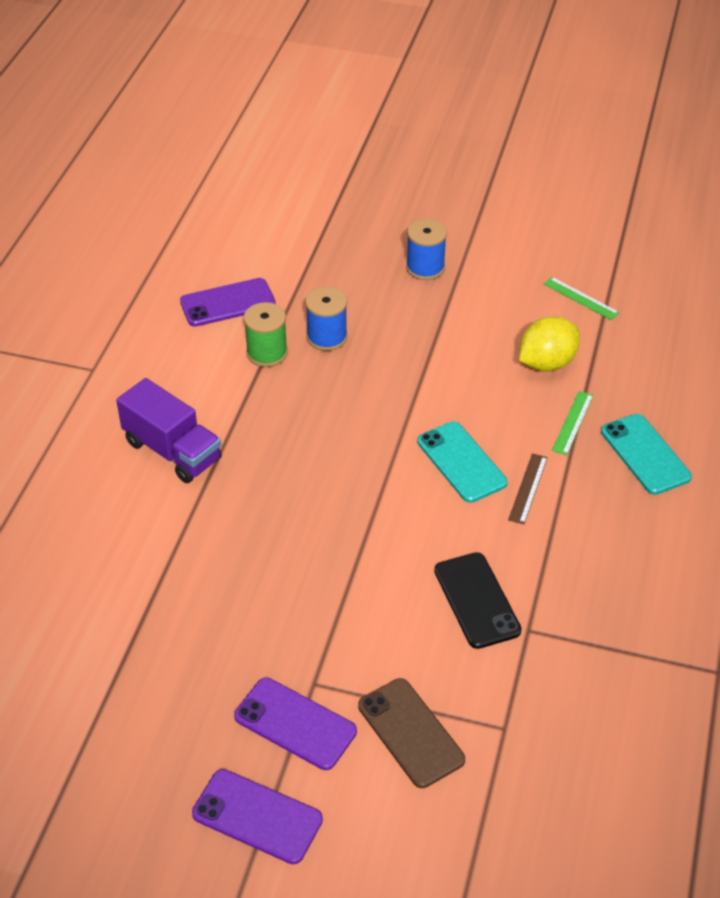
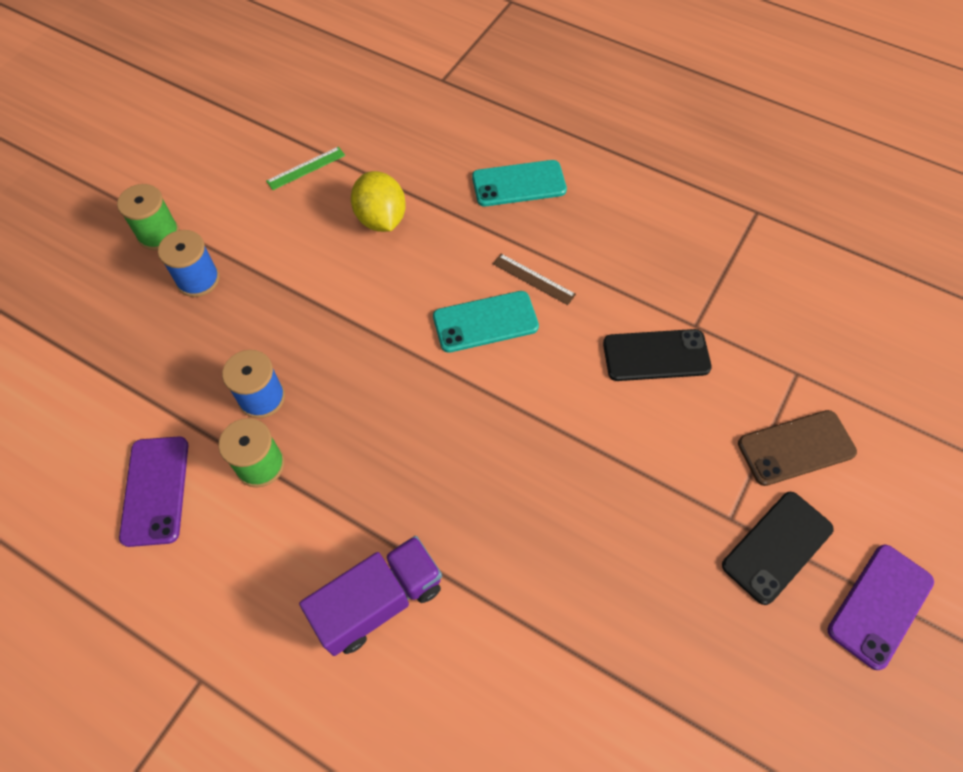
camera: 75 degrees left, 15 degrees up
(295, 724) = (777, 547): purple phone -> black phone
(460, 231) = (158, 234): none -> green spool
(573, 422) = (464, 222): green ruler -> none

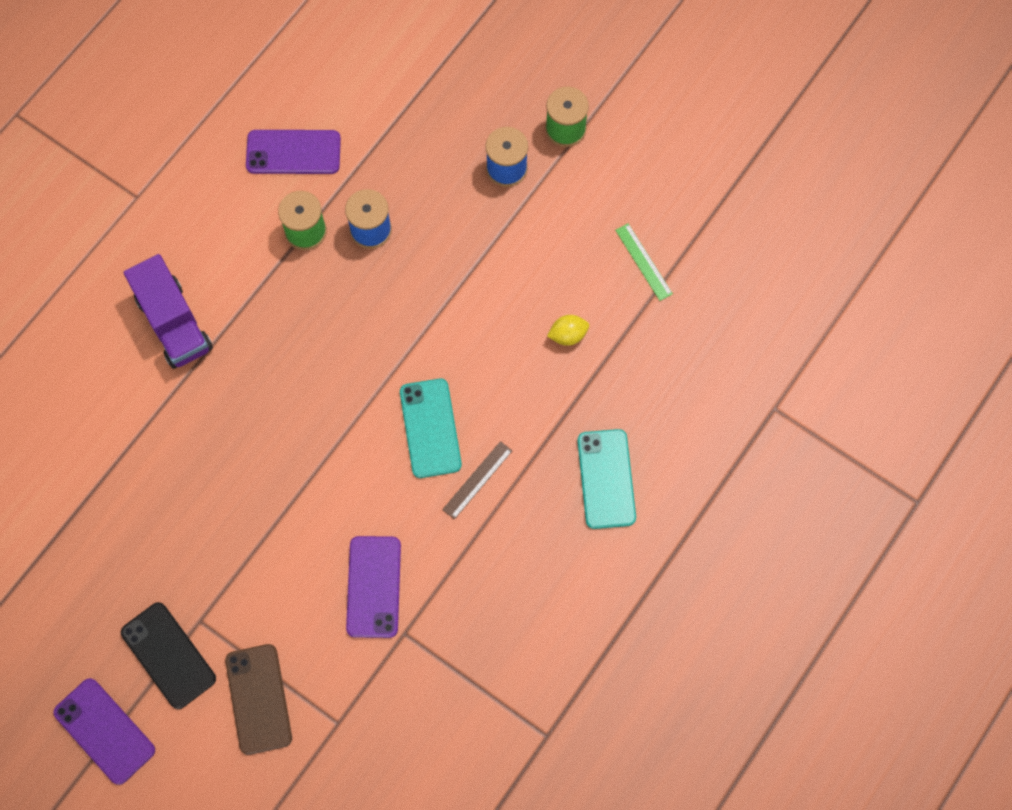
camera: 95 degrees right, 10 degrees up
(381, 219) = (568, 335): yellow lemon -> yellow lemon, size x0.56
(656, 356) = (373, 587): black phone -> purple phone

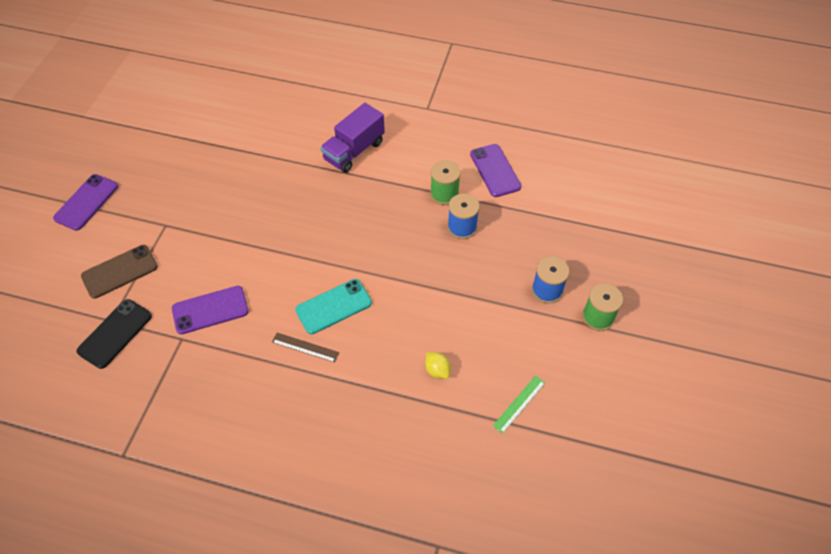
camera: 70 degrees right, 15 degrees down
(168, 655) = (140, 217): black phone -> black phone (115, 333)
(606, 479) = (333, 433): turquoise phone -> none

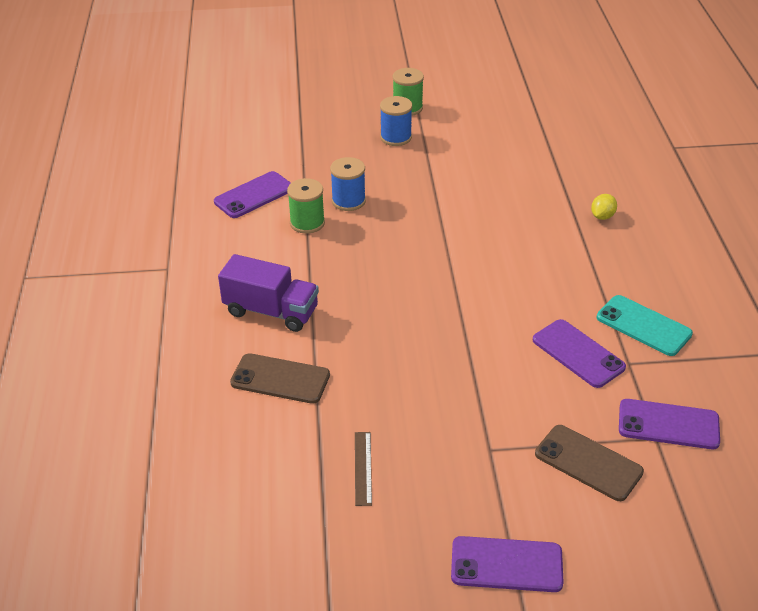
camera: 110 degrees left, 15 degrees down
(115, 333) = (668, 424): black phone -> purple phone
(288, 141) = (280, 379): none -> brown phone
(305, 347) = (566, 266): brown ruler -> brown ruler (363, 468)
(334, 306) = (506, 261): turquoise phone -> turquoise phone (643, 326)
(437, 370) = (526, 180): yellow lemon -> yellow lemon (602, 216)
(519, 404) = (523, 132): green ruler -> none

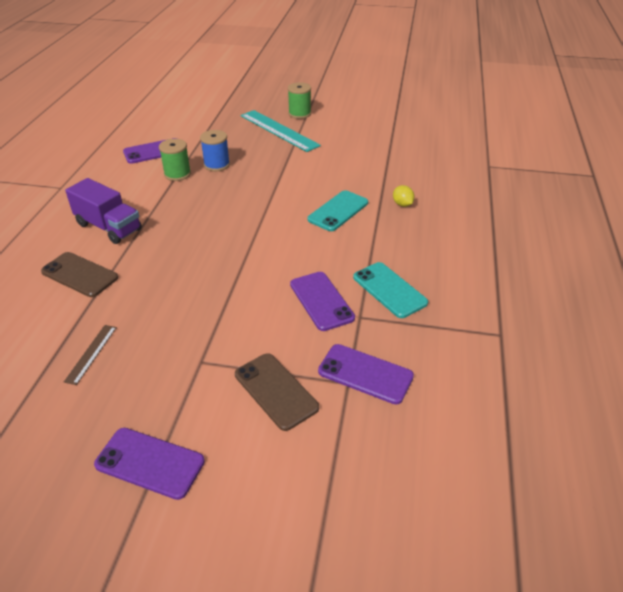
camera: 15 degrees right, 0 degrees up
(396, 137) = (278, 130): blue spool -> turquoise ruler
(534, 238) = (338, 211): none -> turquoise phone
(602, 216) = (402, 204): yellow lemon -> yellow lemon turned 75 degrees counterclockwise

